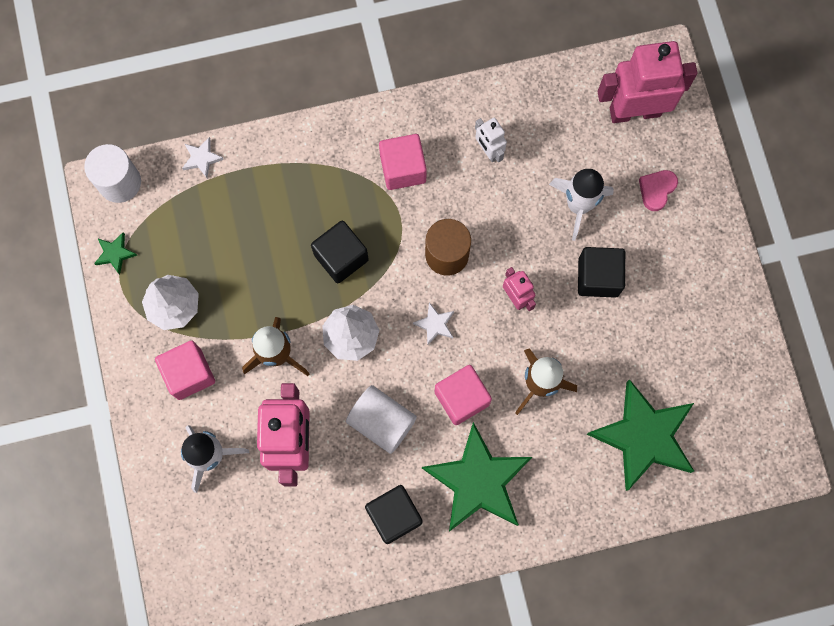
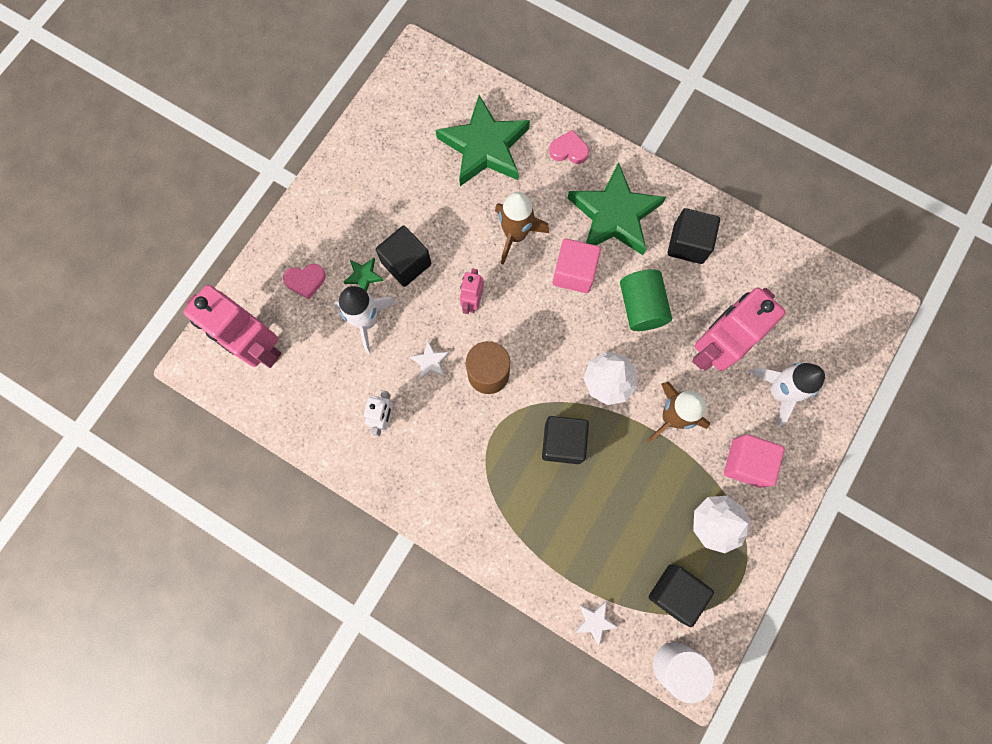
camera: 135 degrees left, 0 degrees up
(115, 254) = (726, 608): green star -> green star (364, 276)
(162, 230) = (675, 592): none -> black cube
(381, 422) = (641, 307): white cylinder -> green cylinder
(403, 169) = (456, 464): pink cube -> none
(435, 324) = (544, 335): white star -> white star (430, 362)
(572, 504) = (568, 150): none -> pink heart

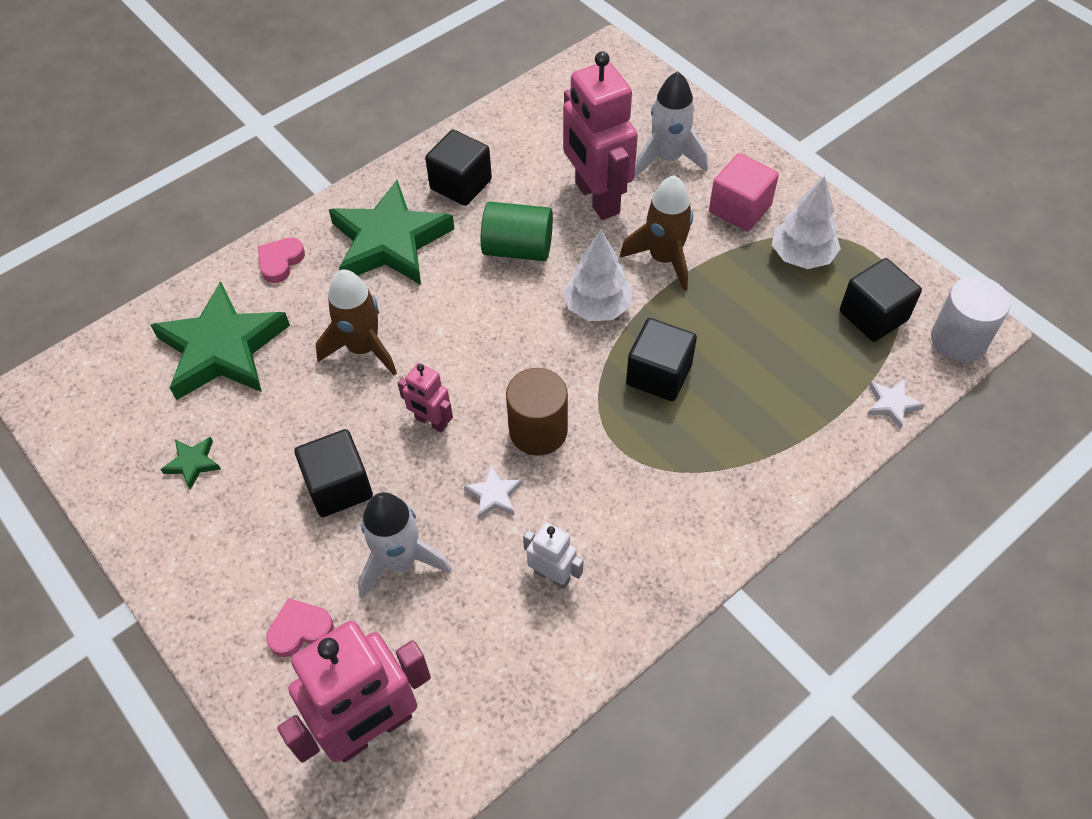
camera: 70 degrees left, 20 degrees down
(305, 281) = (300, 630): pink heart -> pink heart turned 120 degrees counterclockwise
(364, 276) = (331, 547): green star -> green star (193, 463)
(574, 273) = (444, 302): pink cube -> none

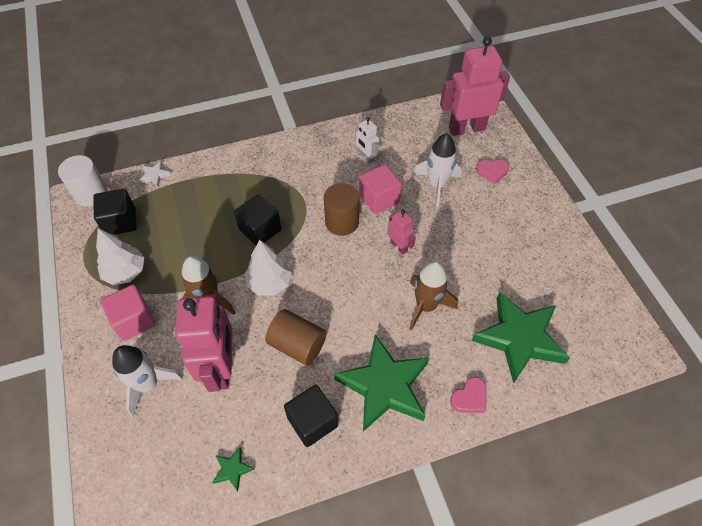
camera: 160 degrees left, 0 degrees up
(193, 463) = (542, 268): green star -> green star (232, 469)
(339, 486) = (460, 228): black cube -> none
(494, 495) = (379, 199): white star -> pink cube
(518, 248) = (297, 345): green cylinder -> brown cylinder

